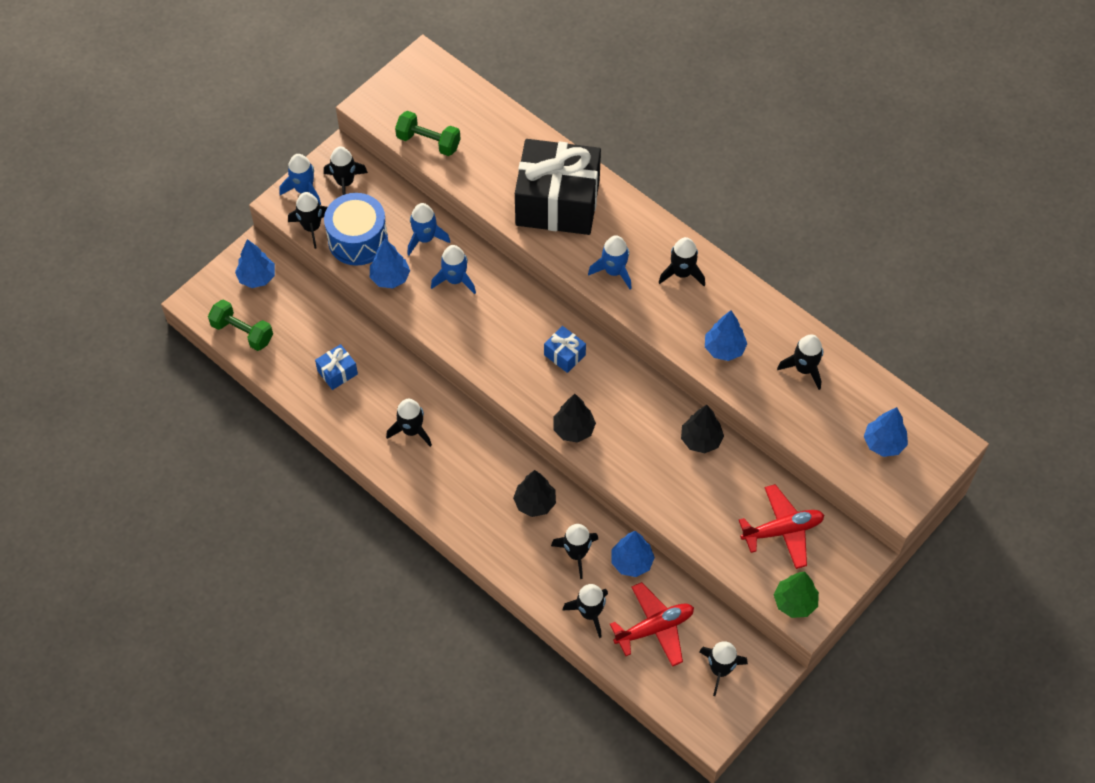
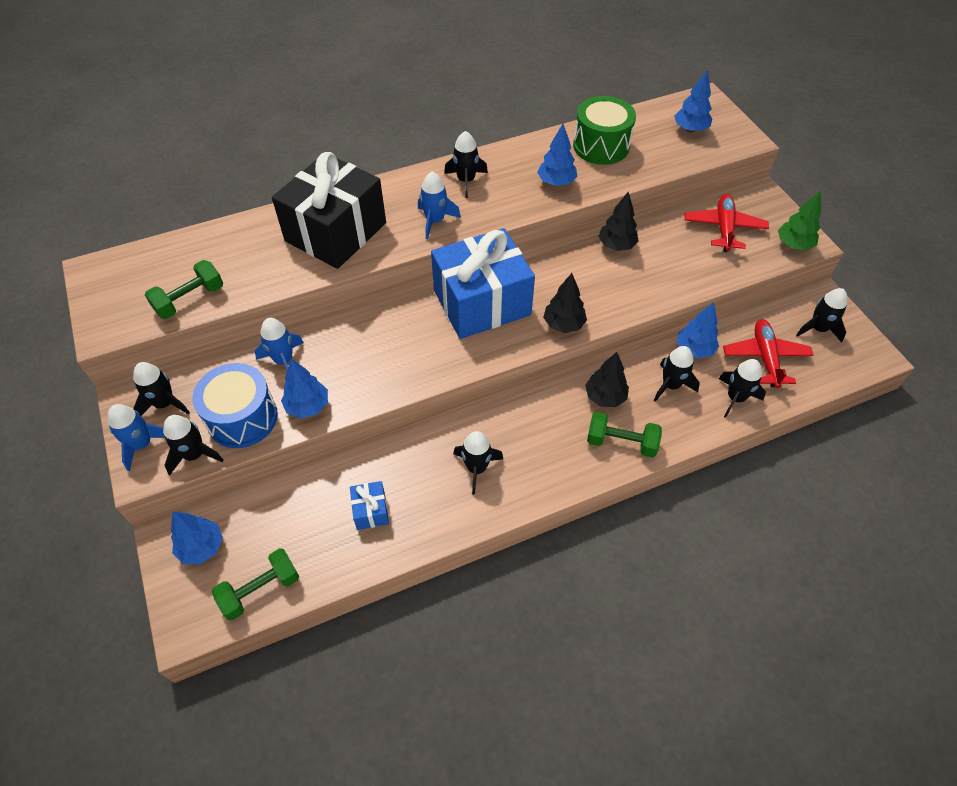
camera: 65 degrees left, 5 degrees down
(455, 279) = (347, 353): blue rocket -> none
(491, 532) = (621, 442): none -> green dumbbell
(564, 355) = (482, 302): blue gift -> blue gift, size x2.46
(804, 369) = (601, 146): black rocket -> green drum

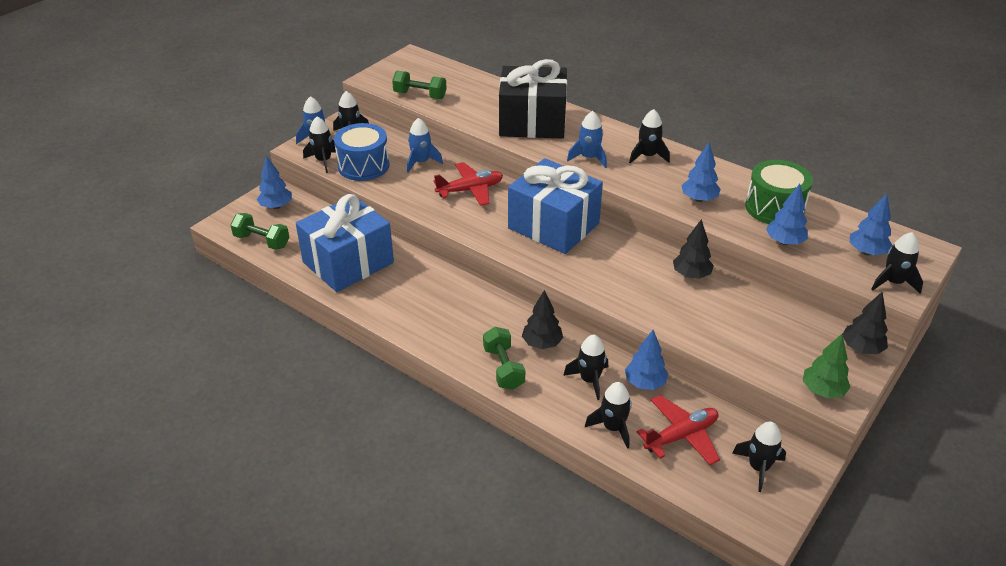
camera: 60 degrees right, 15 degrees down
(308, 406) = (393, 186): blue tree -> blue tree (784, 242)
(371, 511) = (348, 262): blue gift -> blue gift, size x2.46
(477, 468) = (419, 298): black rocket -> black rocket (893, 282)
(563, 324) = (572, 274): black tree -> black tree (861, 348)
(724, 228) = (789, 335): red plane -> red plane (470, 190)

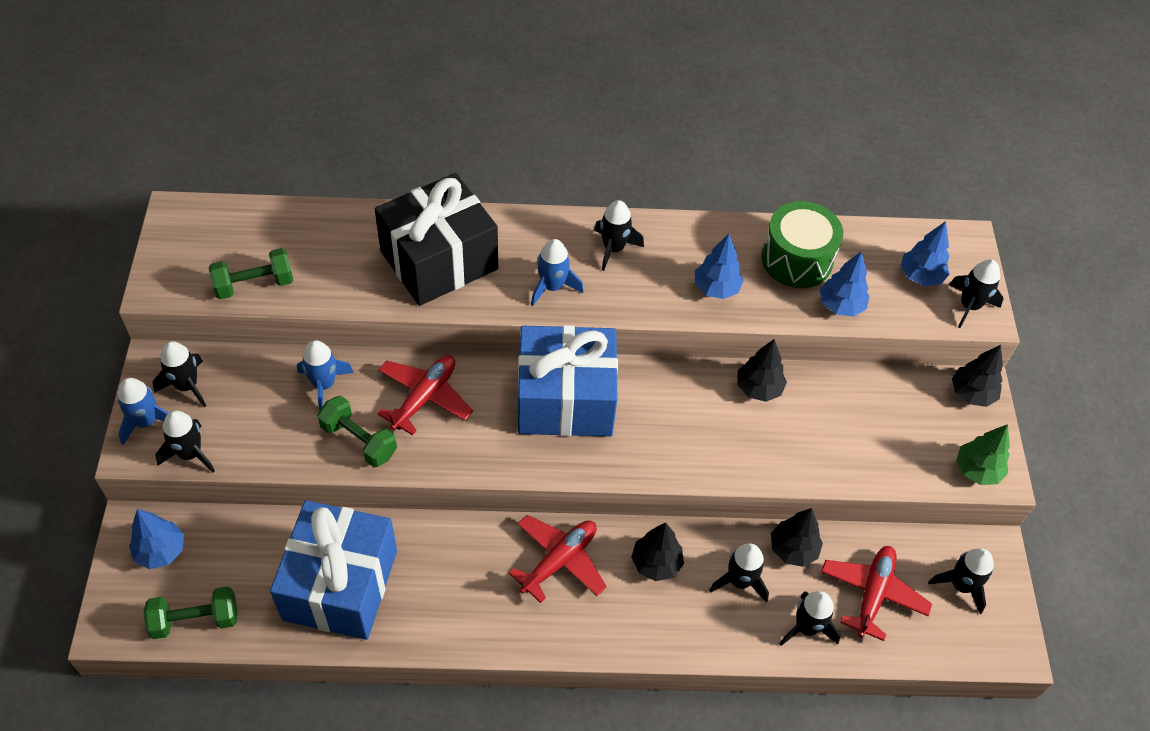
camera: 40 degrees left, 15 degrees up
(363, 166) = (253, 432): blue drum -> none
(482, 312) = (559, 561): none -> red plane
(503, 368) = (644, 624): green dumbbell -> green dumbbell (359, 440)
(644, 383) = (793, 549): blue tree -> black tree

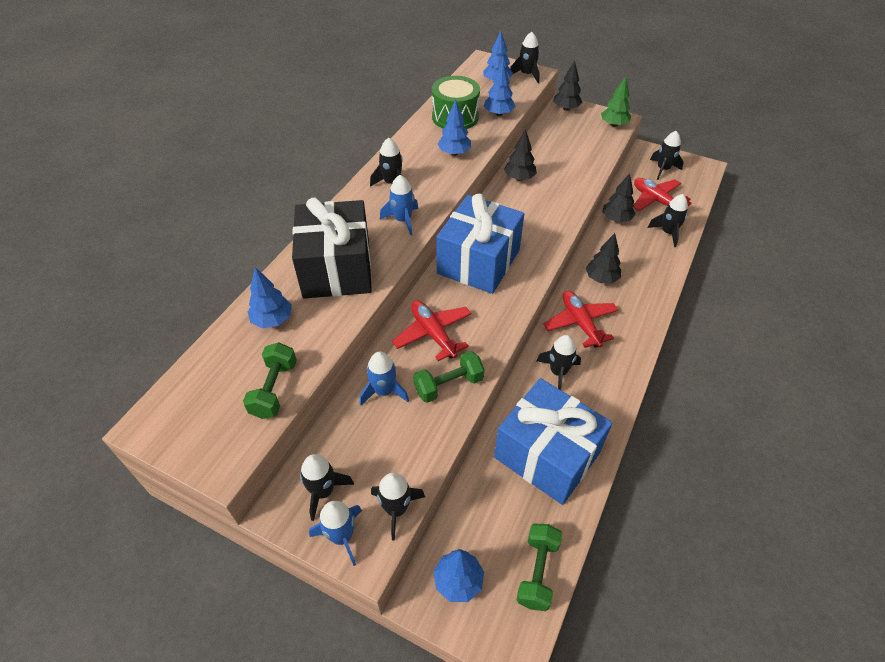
camera: 60 degrees left, 5 degrees down
(339, 241) = (272, 320): none -> blue tree
(739, 581) = (628, 247): black rocket -> black rocket (558, 372)

